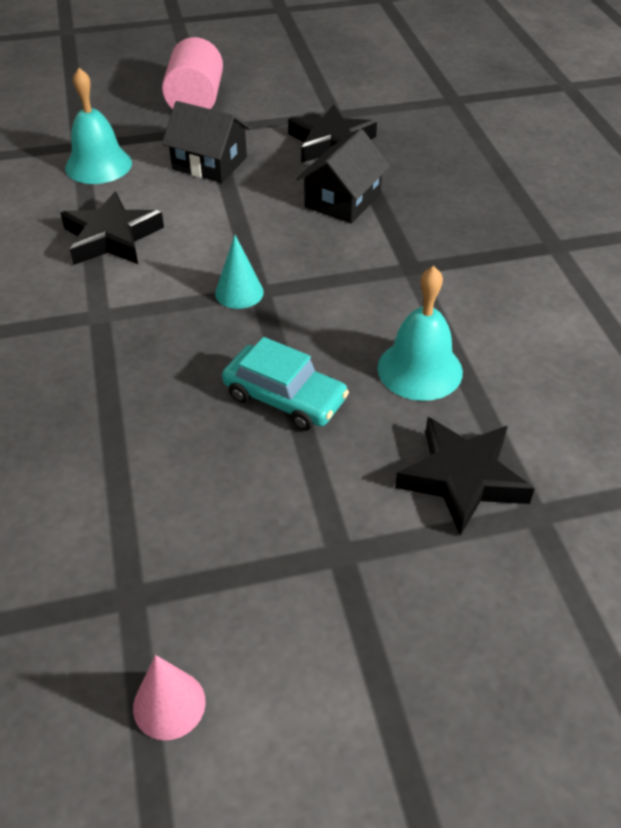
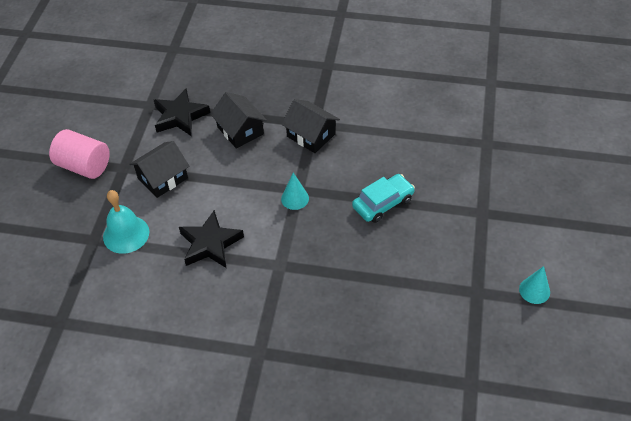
camera: 65 degrees left, 5 degrees up
(169, 704) = (534, 290): pink cone -> turquoise cone
(383, 271) = (311, 135): none -> black house
(420, 369) = (388, 148): turquoise bell -> none
(462, 479) = (459, 158): black star -> none

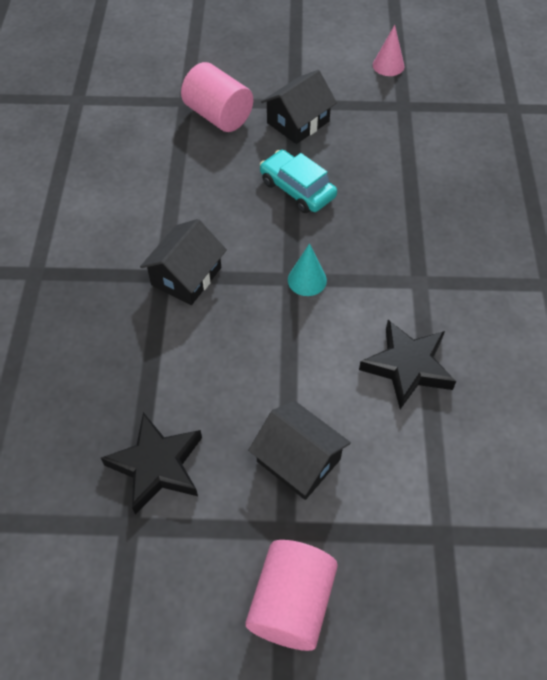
camera: 100 degrees left, 5 degrees up
(126, 234) = (420, 487): turquoise bell -> none
(240, 130) = (183, 368): black house -> black house (298, 122)
(469, 162) = (218, 115): none -> pink cylinder
(534, 290) = (388, 65): turquoise cone -> pink cone

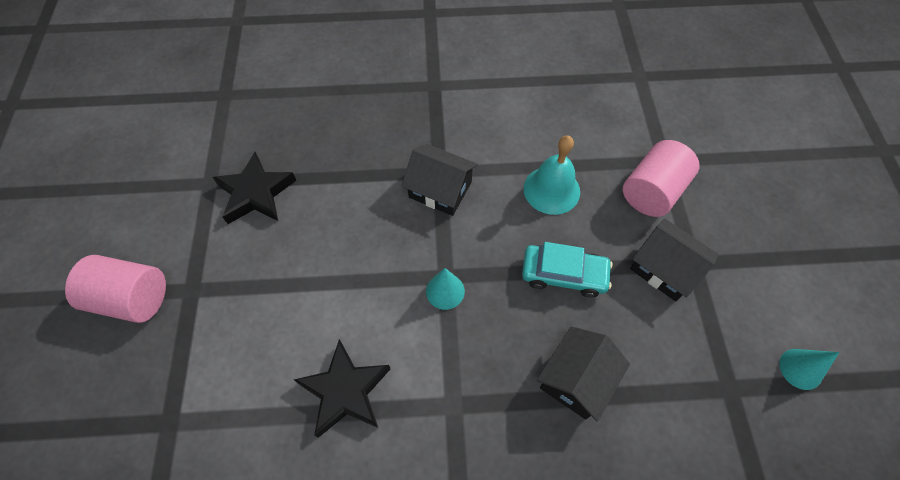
camera: 85 degrees right, 5 degrees up
(203, 185) = (551, 190): none -> turquoise bell
(297, 189) = (564, 274): turquoise car -> turquoise car turned 60 degrees clockwise
(298, 460) = (252, 296): black house -> black house (577, 379)
(388, 65) = (800, 369): pink cone -> turquoise cone

